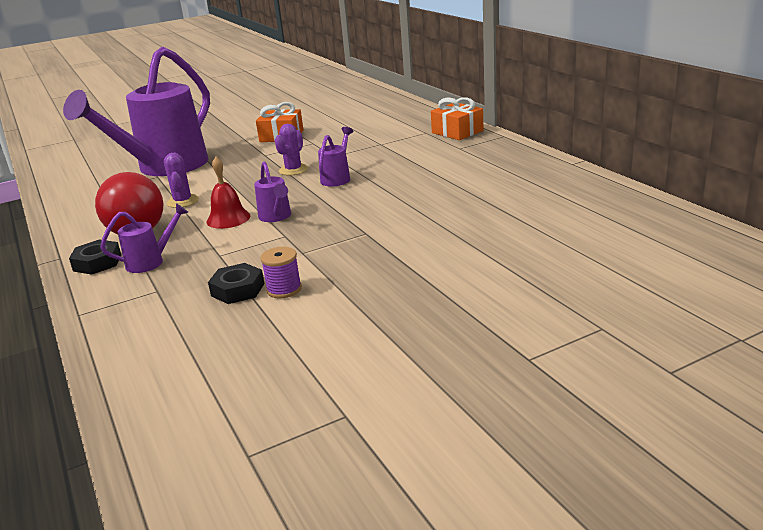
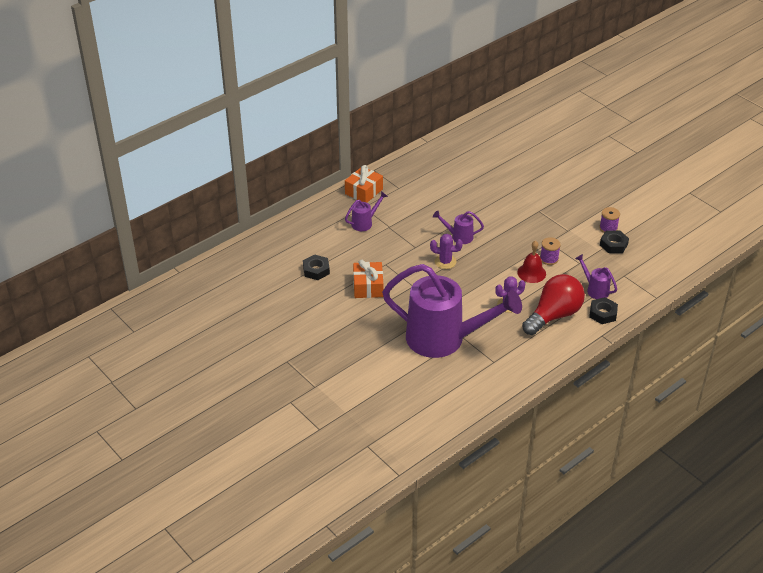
camera: 105 degrees left, 15 degrees up
(247, 232) = (549, 259): none -> purple spool
(276, 217) = (525, 251): purple watering can -> purple watering can (364, 223)
(325, 116) = (316, 270): none -> black nut

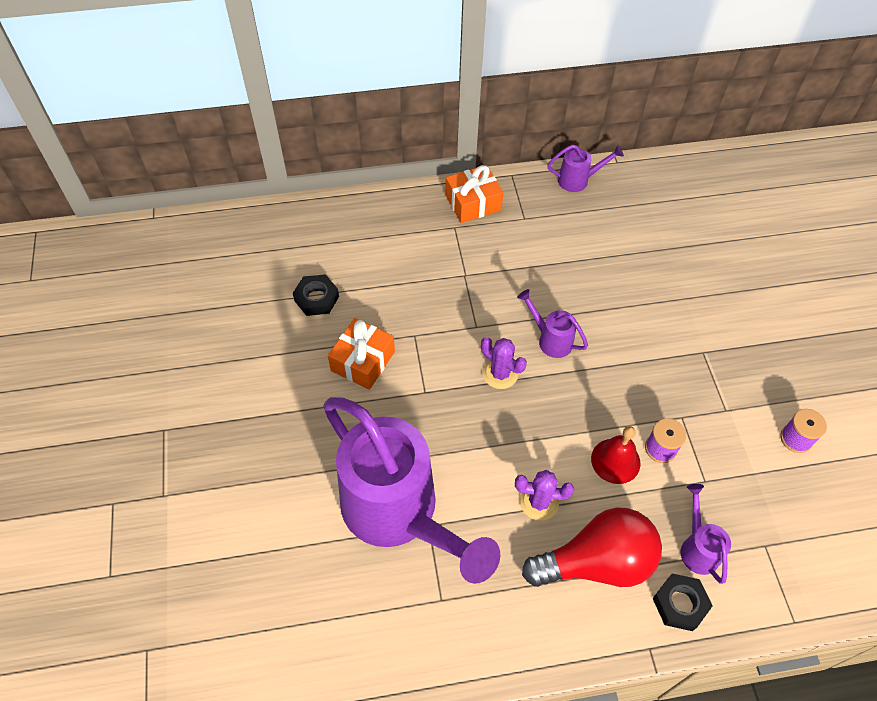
camera: 30 degrees right, 15 degrees up
(364, 223) = (437, 253): purple watering can -> purple watering can (578, 180)
(613, 245) = (785, 475): black nut -> none

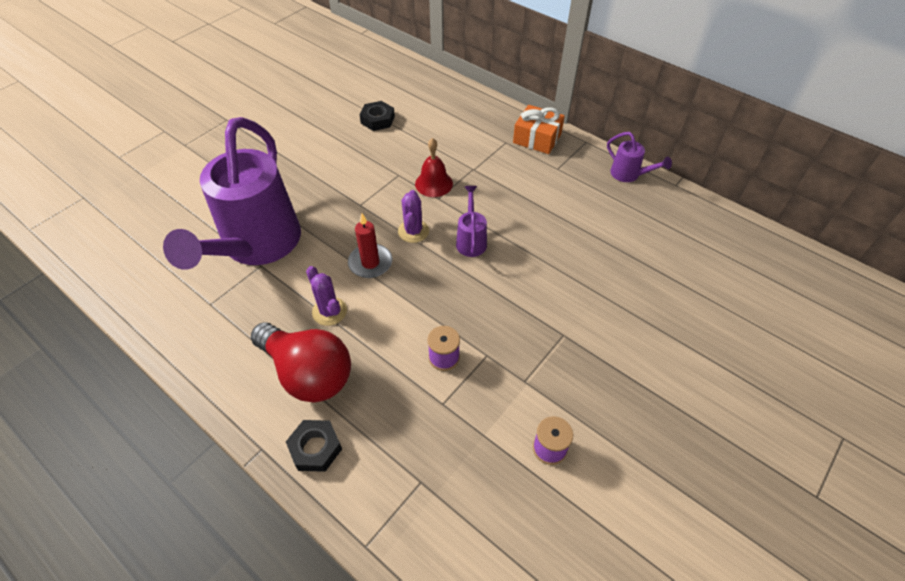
camera: 50 degrees right, 5 degrees down
(363, 361) = (353, 164): orange gift -> none
(508, 432) = (370, 263): none -> red candle
(615, 461) = (405, 335): red bell -> red bell (434, 183)
(697, 548) = (376, 432): purple watering can -> none

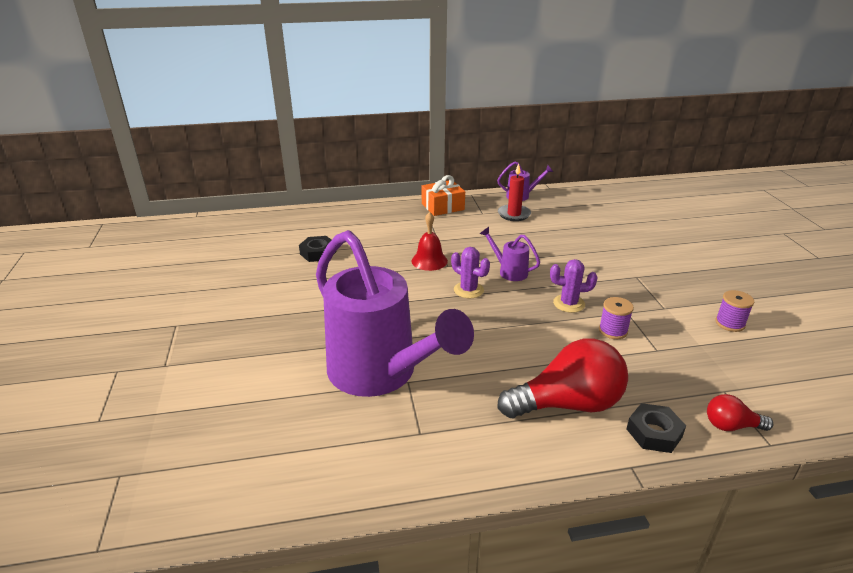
camera: 50 degrees left, 20 degrees down
(329, 311) = (509, 365): purple cactus -> purple cactus (569, 304)
(369, 504) = (731, 426): none -> red light bulb
(370, 263) = (478, 323): red candle -> red candle (514, 214)

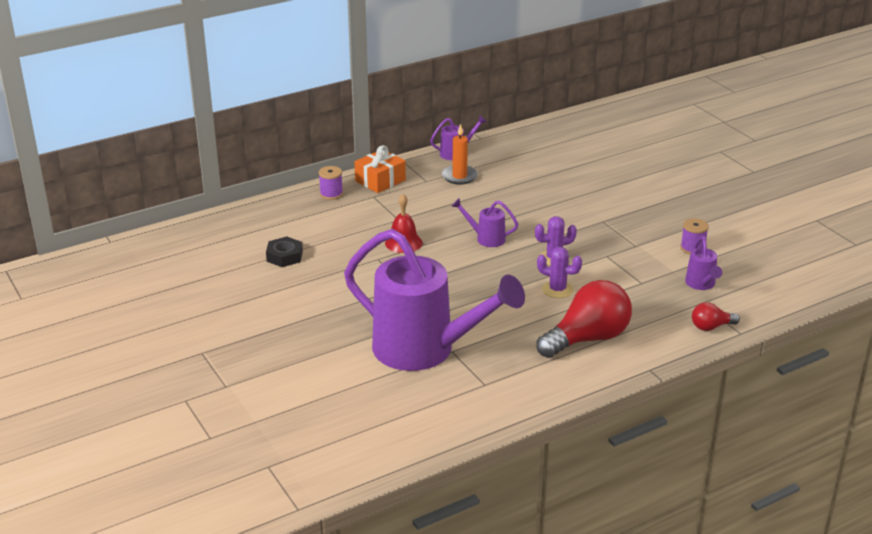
camera: 20 degrees left, 0 degrees up
(468, 290) = (458, 264): purple cactus -> purple cactus (557, 290)
(514, 214) = (459, 176): red candle -> orange candle
(613, 331) = (600, 274): purple spool -> purple spool (331, 194)
(654, 433) = (658, 344): black nut -> none
(730, 368) = (701, 284): none -> purple watering can

